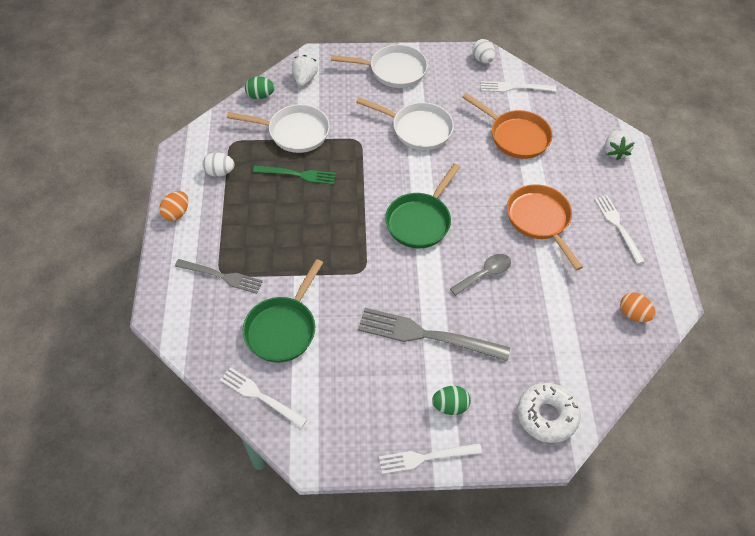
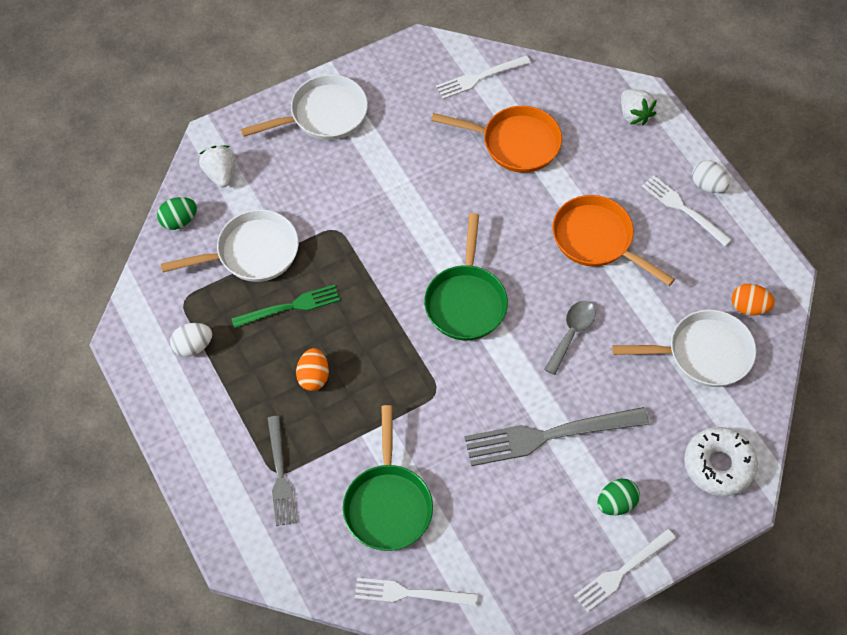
camera: 25 degrees left, 5 degrees up
(176, 213) = (174, 423): orange egg -> orange egg (313, 377)
(222, 276) = (280, 476): grey fork -> grey fork turned 90 degrees clockwise
(417, 129) = (397, 183): white pan -> white pan (703, 353)
(482, 60) = (422, 54): white egg -> white egg (707, 185)

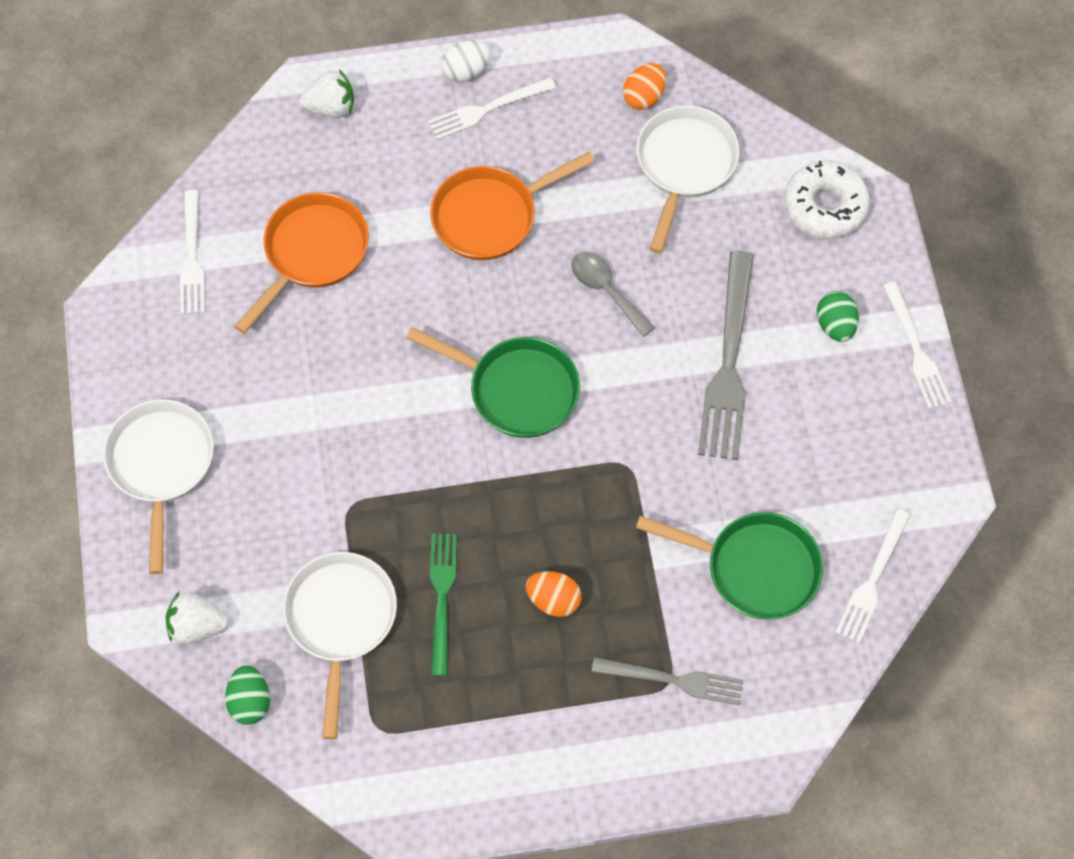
camera: 70 degrees left, 5 degrees up
(193, 346) = (452, 735): white egg -> none

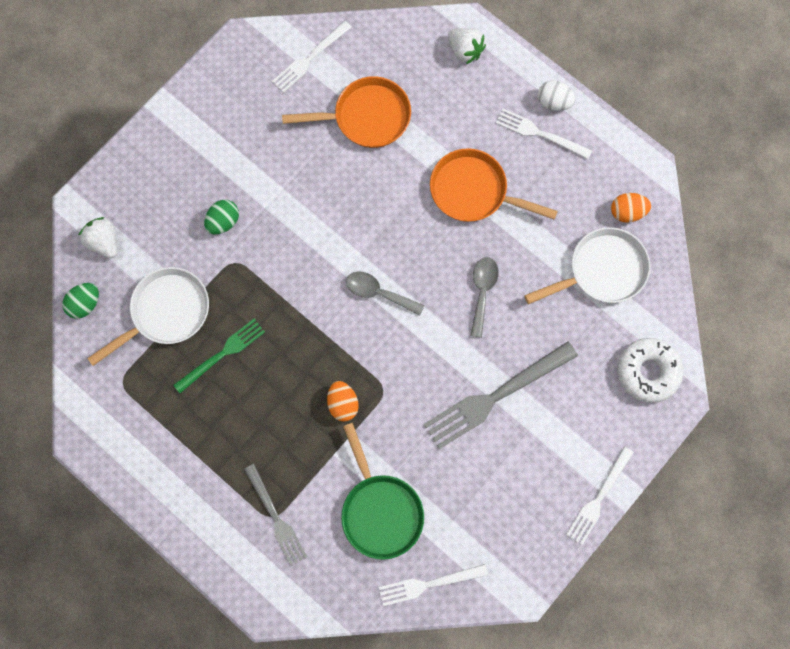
camera: 50 degrees right, 10 degrees up
(161, 466) = (177, 147): white pan -> none
(516, 389) = (378, 293): green pan -> grey spoon
(553, 600) = (269, 415): orange egg -> orange egg (343, 404)
(835, 325) = (573, 438): green egg -> green egg (223, 222)

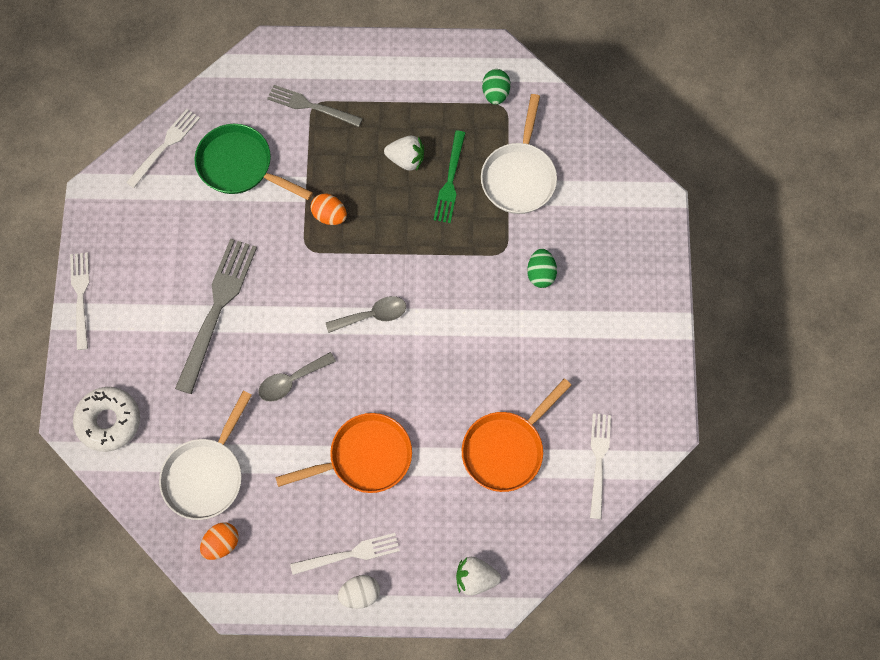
camera: 140 degrees right, 5 degrees down
(85, 304) = (583, 136): green egg -> green egg (495, 93)
(104, 242) = (614, 188): white strawberry -> white strawberry (406, 159)
(482, 291) = (291, 381): grey spoon -> grey spoon turned 90 degrees clockwise

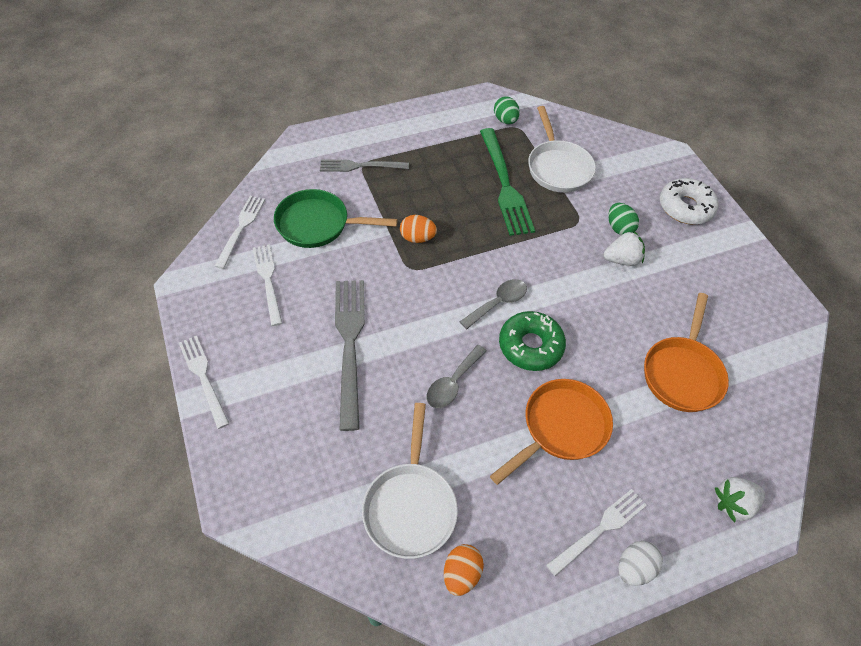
camera: 25 degrees left, 15 degrees down
(109, 421) = (280, 489): white donut -> white donut (685, 207)
(380, 370) = (530, 346): none -> green donut
(406, 159) = (460, 180): white strawberry -> white strawberry (622, 260)
(450, 181) = (505, 186): green fork -> green fork, size x1.61
(598, 460) = (764, 354): white fork -> white fork (268, 280)

